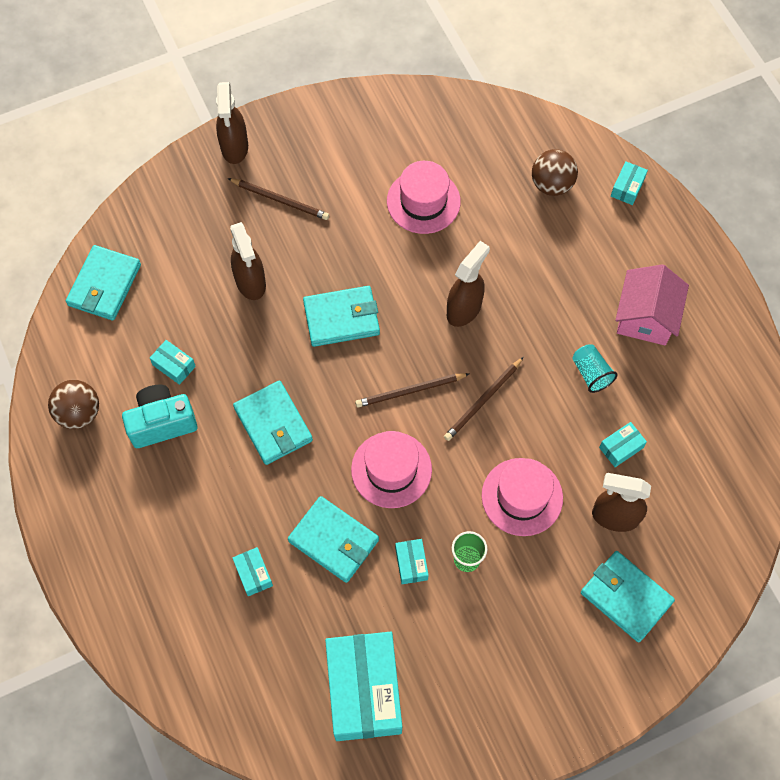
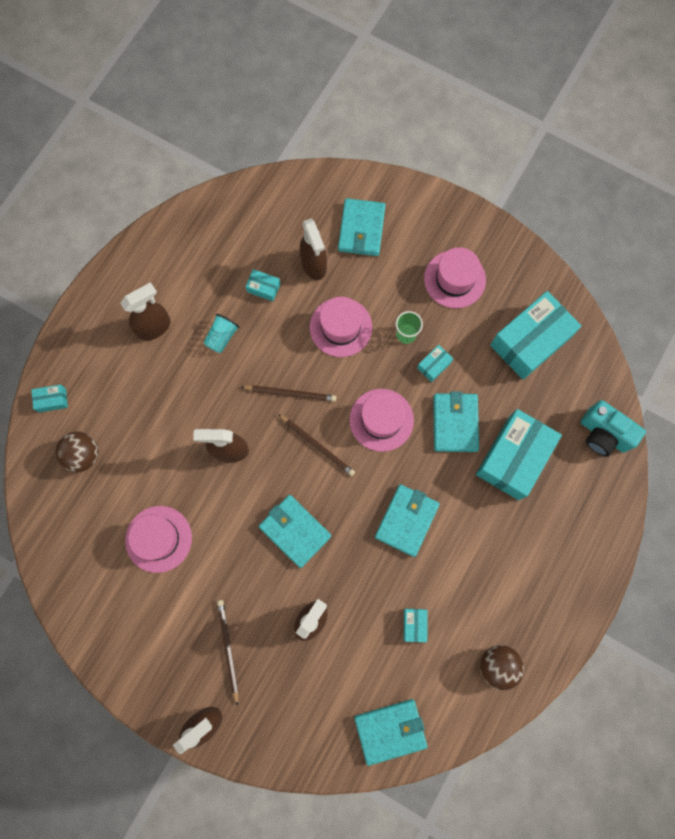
camera: 125 degrees left, 10 degrees up
(162, 423) = (461, 599): turquoise camera -> turquoise camera (603, 434)
(253, 574) = (513, 458): turquoise box -> turquoise box, size x2.36
(495, 659) = (454, 279): none -> pink hat
(645, 317) = (154, 327): pink house -> brown spray bottle

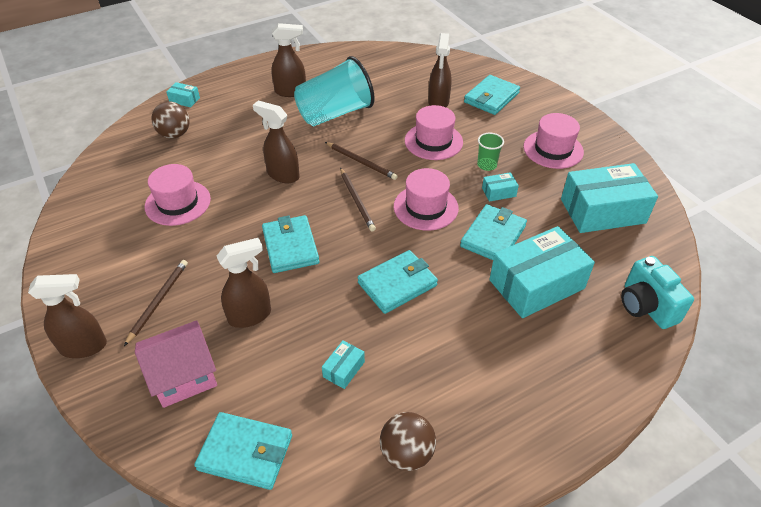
camera: 30 degrees right, 30 degrees down
(222, 337) = (335, 113): turquoise cup -> turquoise cup, size x2.27
(263, 288) = (389, 100): turquoise box -> none
(301, 700) = (183, 376): none -> pink house

